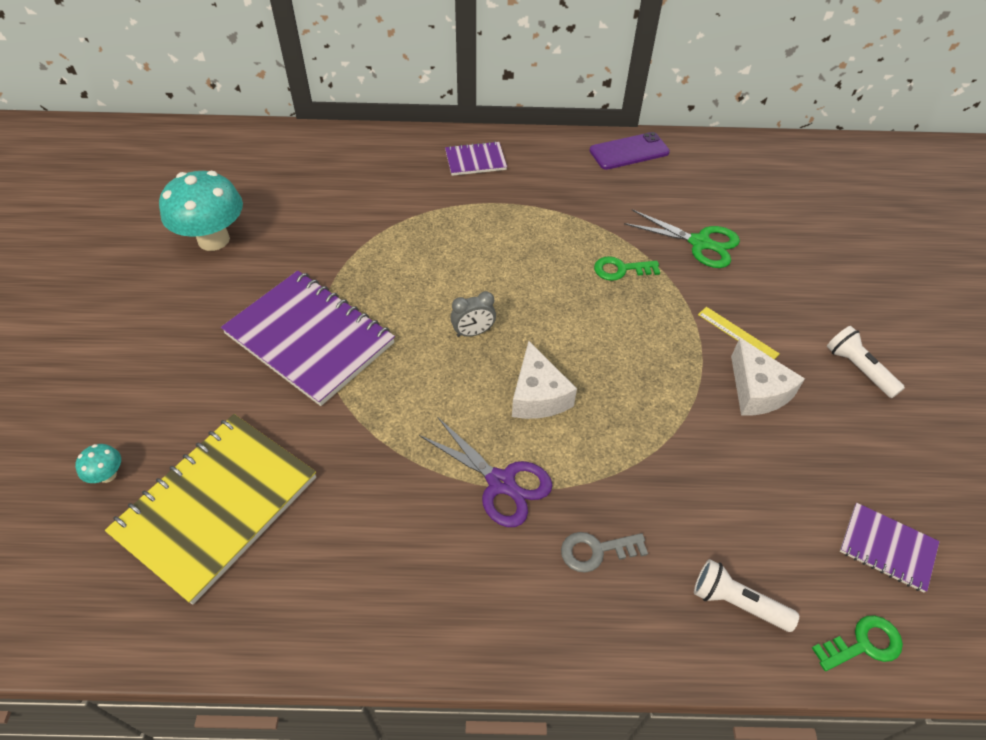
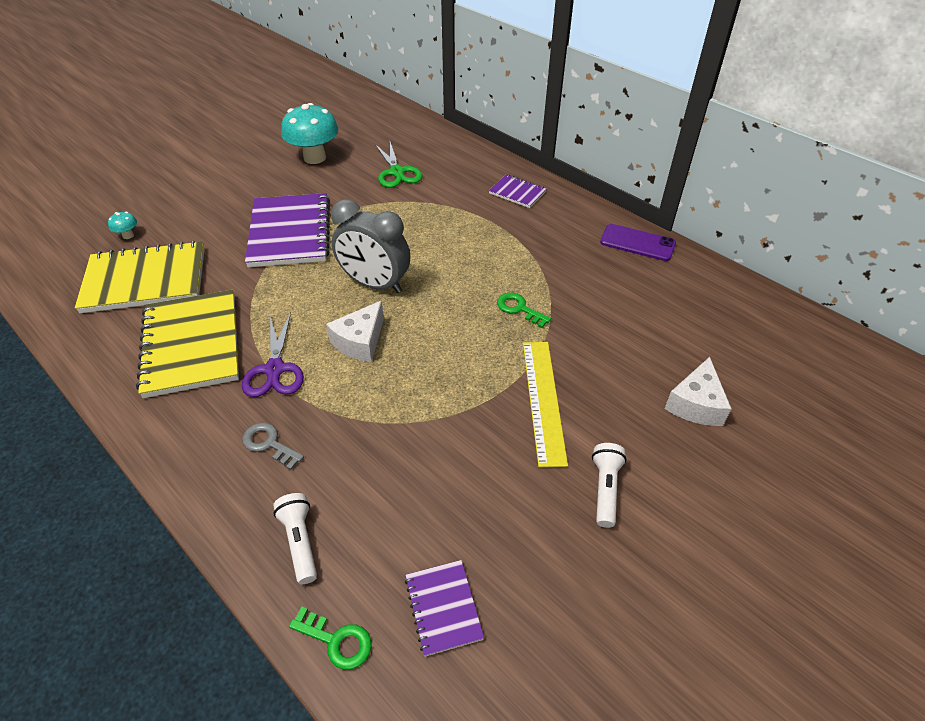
camera: 45 degrees right, 5 degrees down
(382, 528) = (191, 345): none -> yellow notebook
(473, 332) = (375, 284): grey clock -> grey clock, size x2.14
(700, 243) = (604, 329): green scissors -> green scissors (397, 172)
(737, 334) = (543, 400): yellow ruler -> yellow ruler, size x1.90
(757, 391) = (502, 442): white cheese -> white cheese (696, 404)

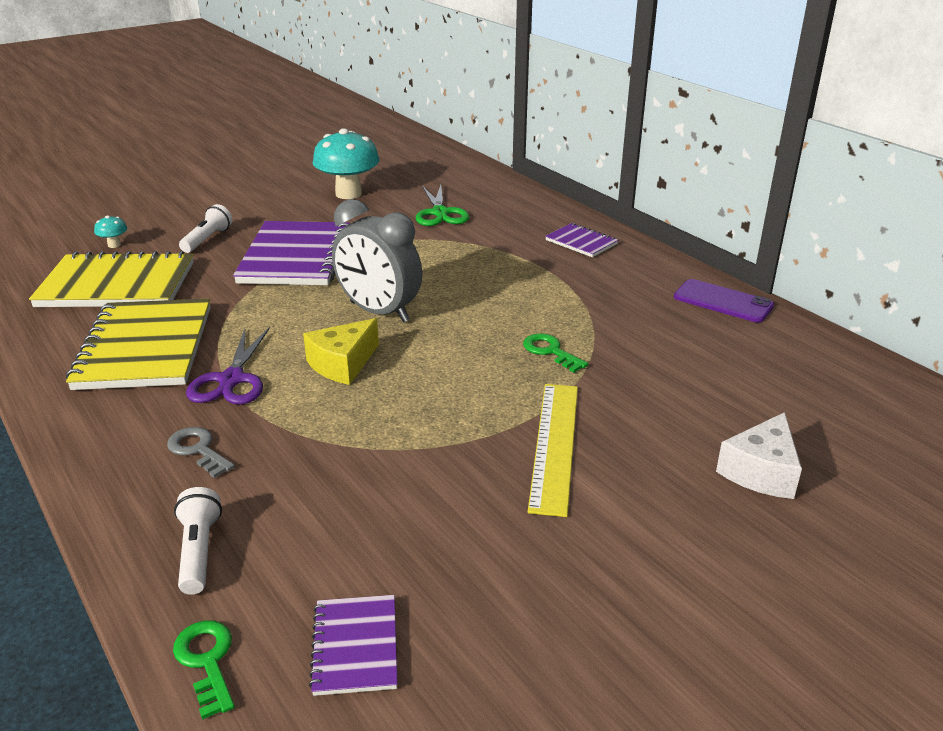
camera: 10 degrees right, 15 degrees down
(337, 640) = (206, 661): green key -> green key turned 150 degrees counterclockwise
(360, 341) = (342, 364): white cheese -> yellow cheese
(605, 489) = (611, 547): white flashlight -> white flashlight (207, 239)

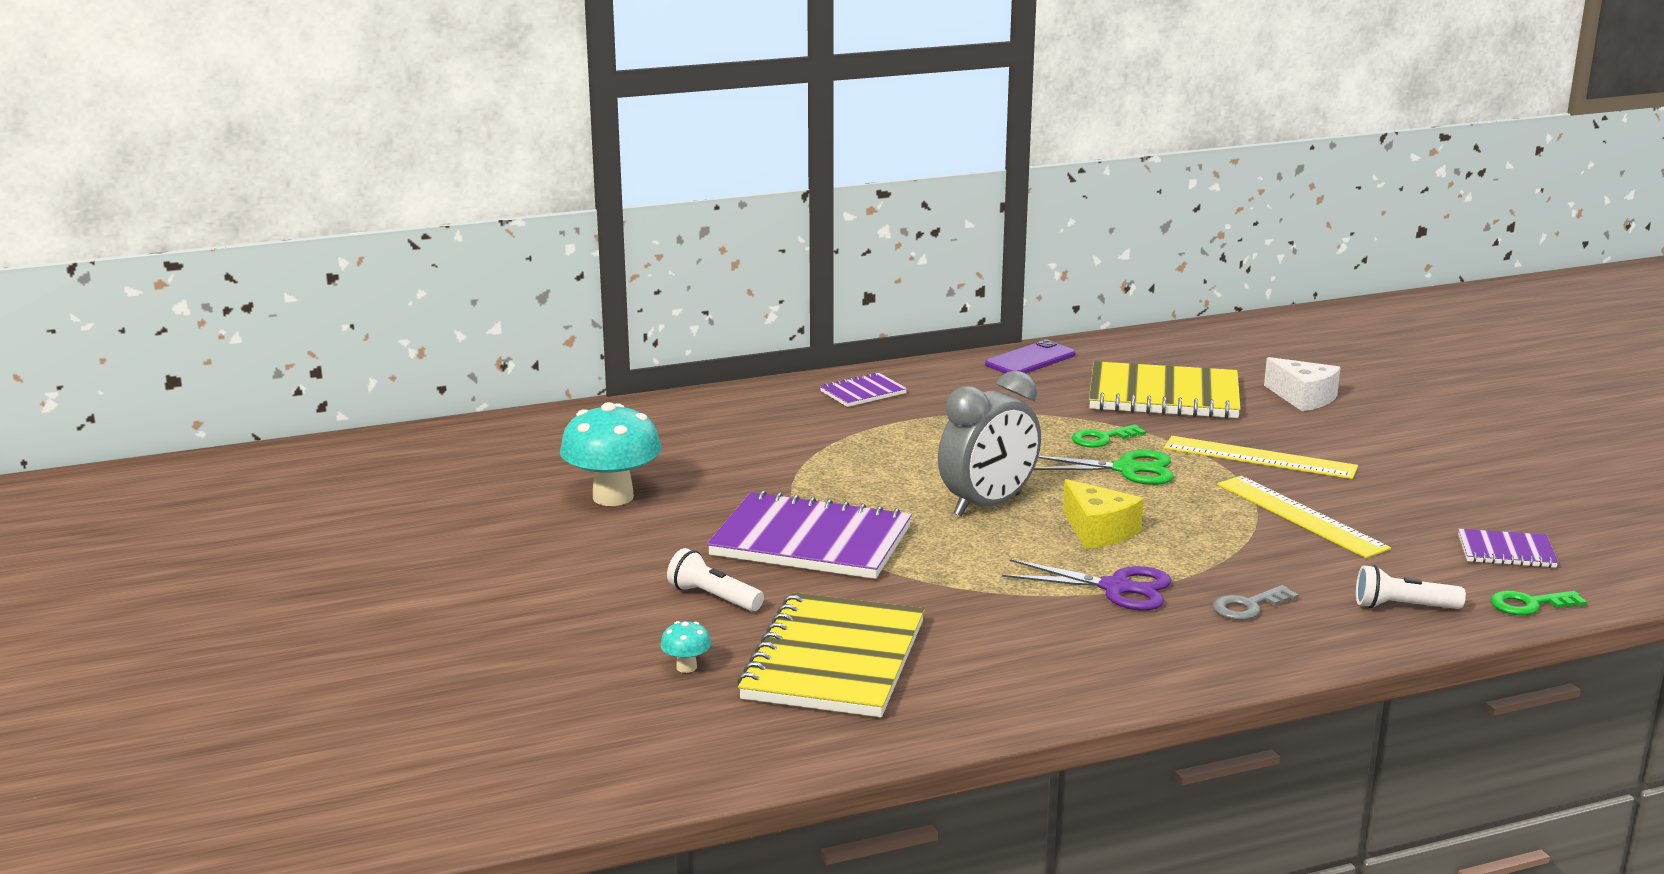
camera: 75 degrees left, 10 degrees down
(145, 347) = (1025, 637): yellow notebook -> yellow notebook (1163, 396)
(411, 477) = (1301, 516): none -> yellow ruler
(440, 213) = (727, 450): green scissors -> green scissors (1127, 469)

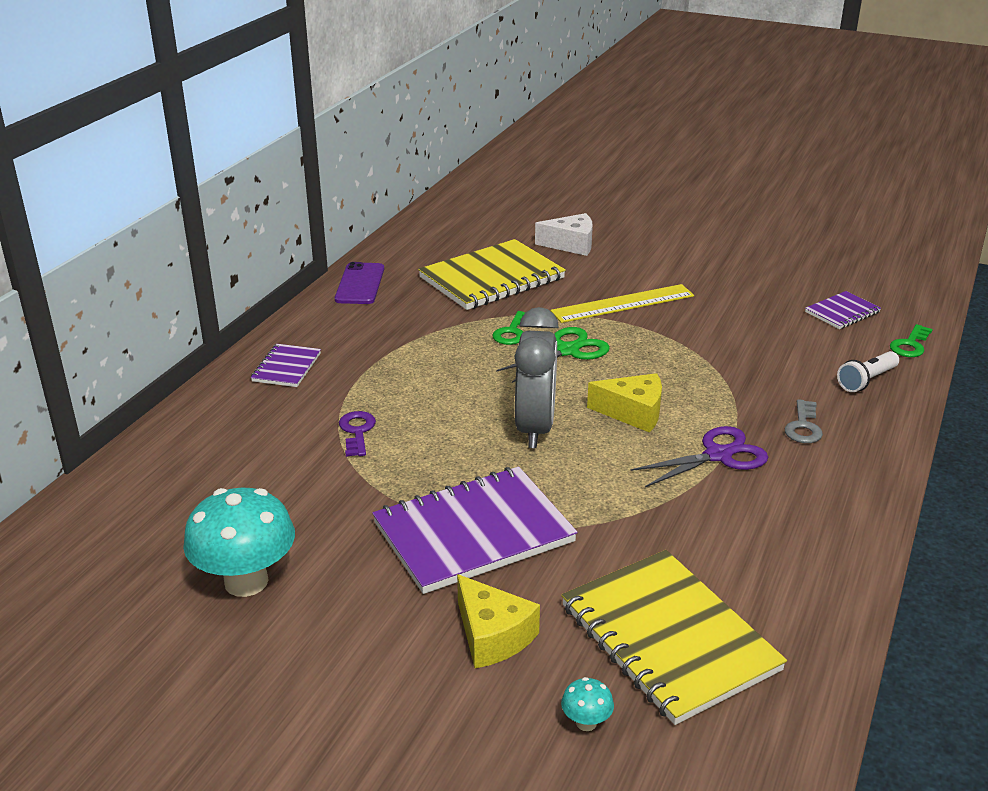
camera: 45 degrees left, 10 degrees up
(713, 597) = (492, 636): white flashlight -> yellow cheese
(841, 450) = (357, 431): none -> purple key
(1301, 516) = (714, 339): yellow ruler -> none

